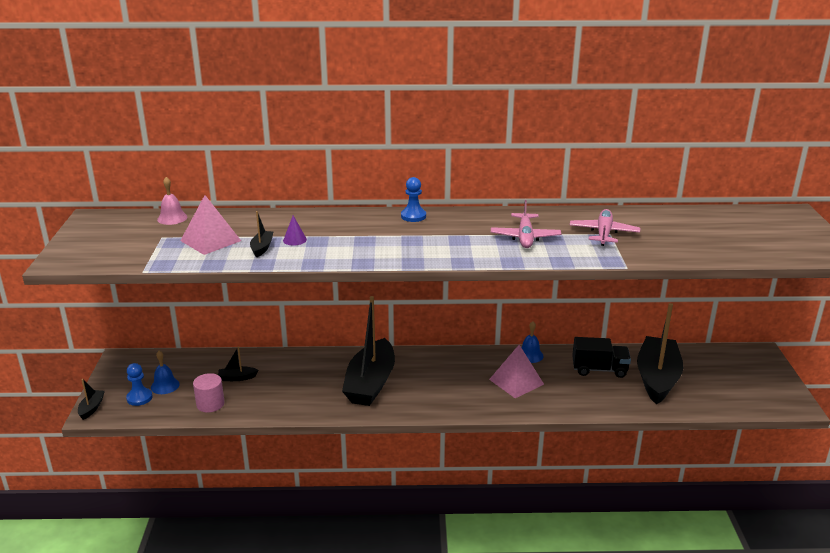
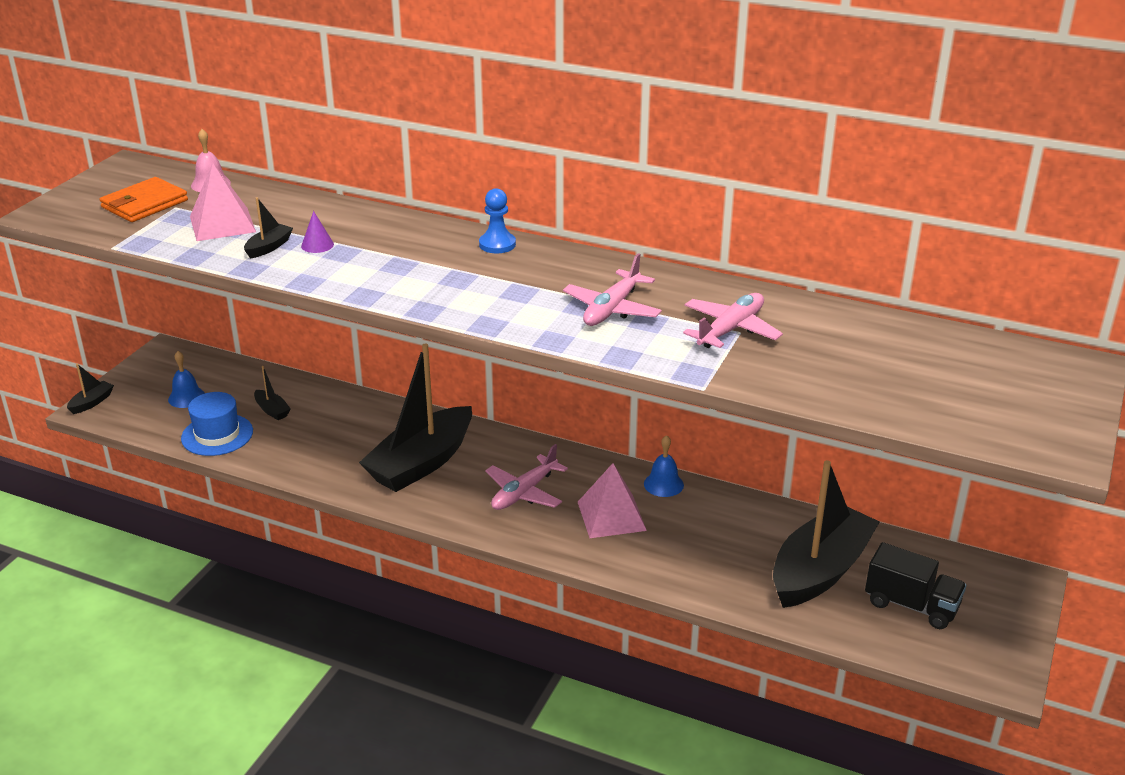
camera: 25 degrees right, 5 degrees up
(136, 239) = (144, 204): none -> orange wallet
(139, 398) = (149, 404): blue pawn -> none
(210, 404) = (217, 435): pink cylinder -> blue hat
(237, 378) = (272, 410): black boat -> black boat turned 150 degrees counterclockwise
(452, 383) = (524, 493): none -> pink plane
(599, 369) = (744, 533): black truck -> black truck (911, 605)

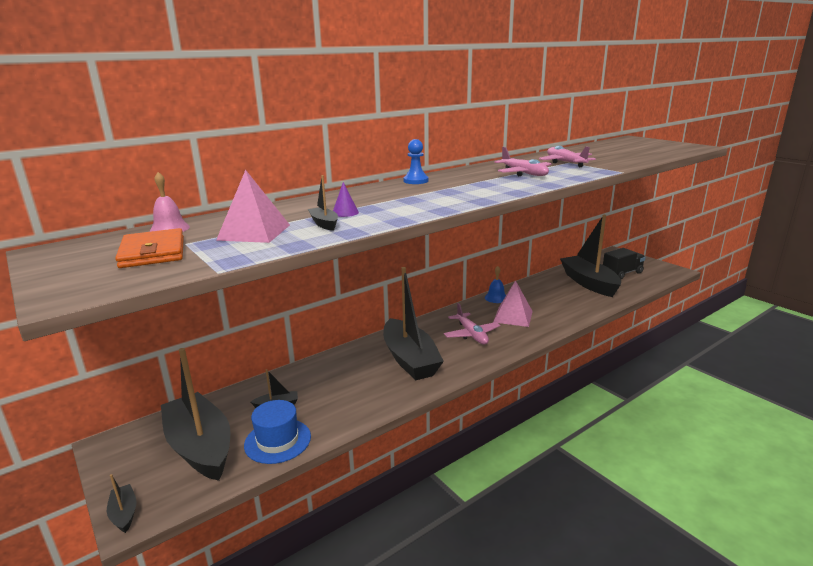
camera: 60 degrees left, 10 degrees down
(186, 397) = (200, 447): blue bell -> black boat

